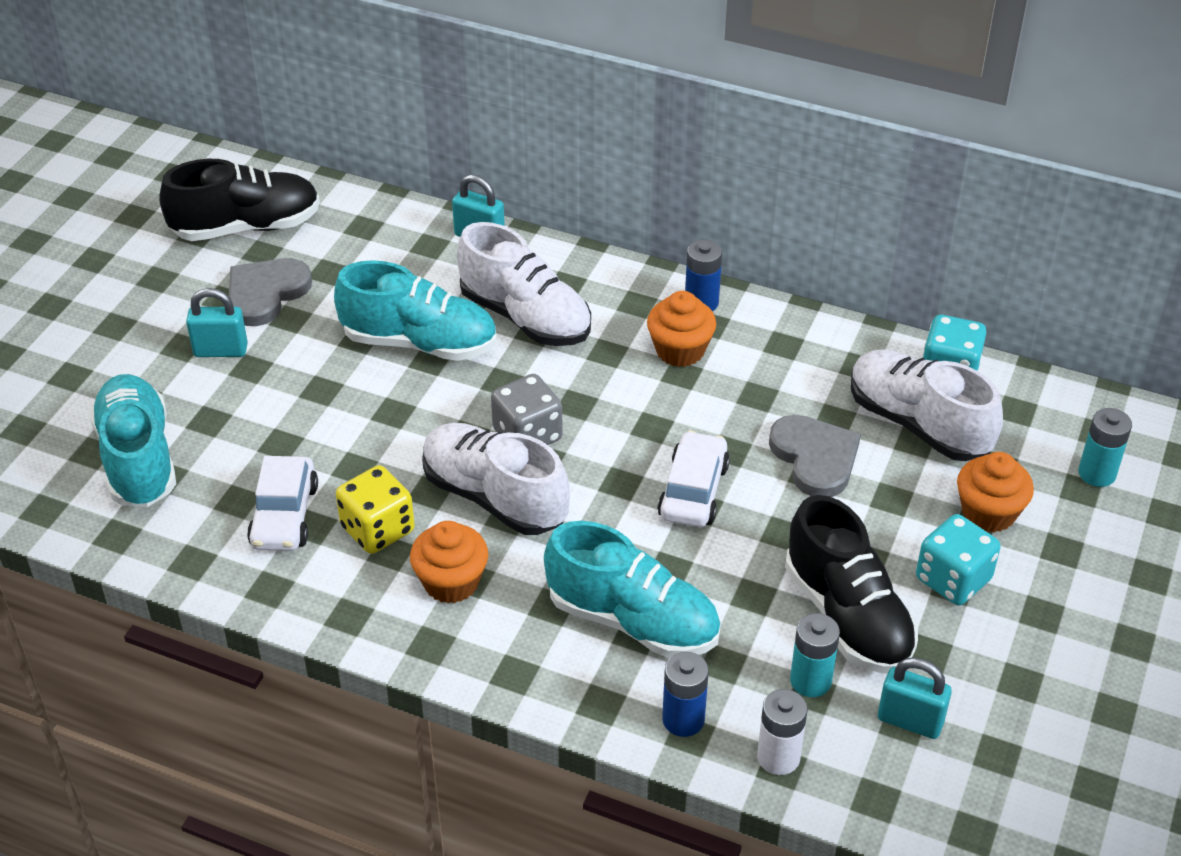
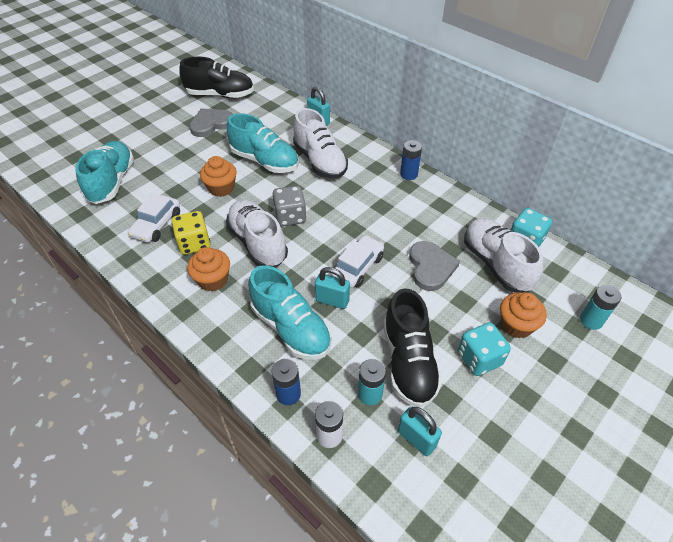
camera: 20 degrees right, 5 degrees up
(221, 350) = (177, 143): turquoise padlock -> turquoise padlock (332, 300)
(680, 350) = (386, 194): orange cupcake -> orange cupcake (221, 188)

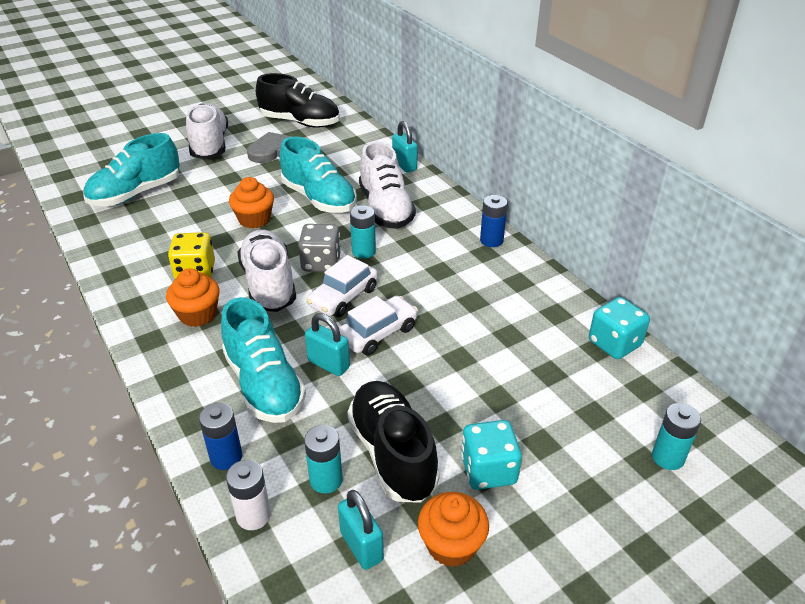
camera: 15 degrees right, 10 degrees down
(112, 182) = (136, 194): turquoise shoe -> turquoise shoe turned 150 degrees counterclockwise
(157, 225) = (163, 246): white car -> white car (343, 297)
(318, 201) = (363, 251): none -> turquoise battery
(408, 361) = (392, 453): black shoe -> black shoe turned 150 degrees clockwise
(430, 267) = (472, 350): grey heart -> none
(496, 264) = (562, 363): white shoe -> white shoe (210, 145)
(516, 325) = (557, 441): orange cupcake -> orange cupcake (451, 545)

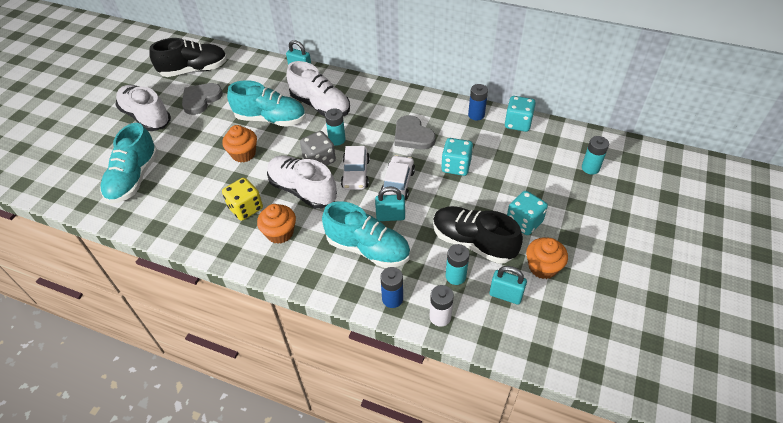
camera: 35 degrees left, 10 degrees up
(456, 289) = (412, 135): none -> grey heart
(471, 351) = (456, 166): none -> turquoise dice
(491, 240) = (402, 96): blue battery -> blue battery (476, 115)

